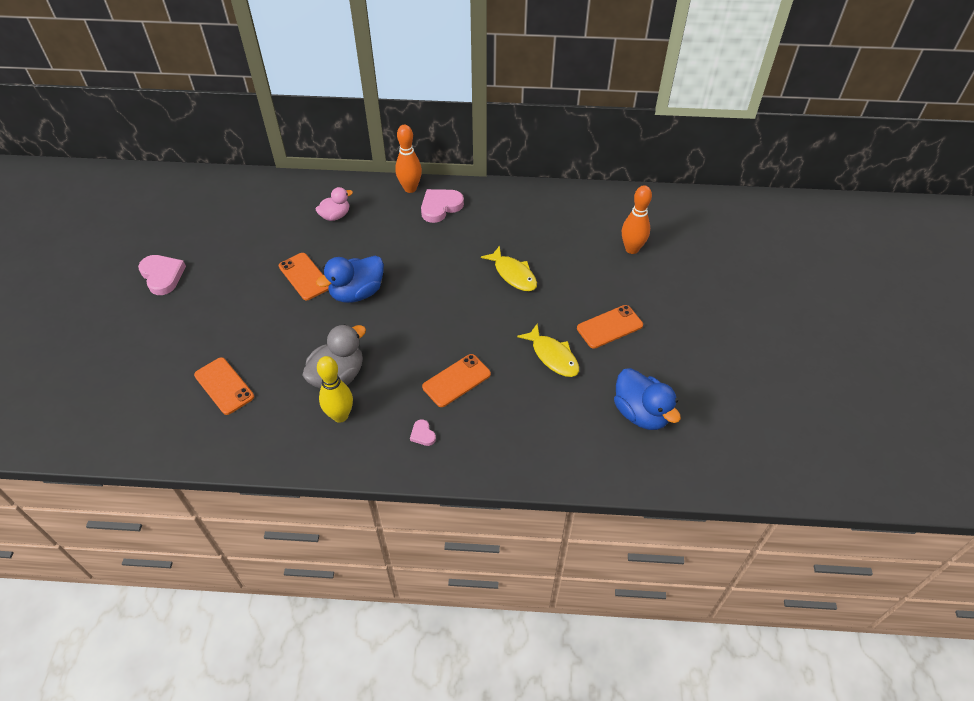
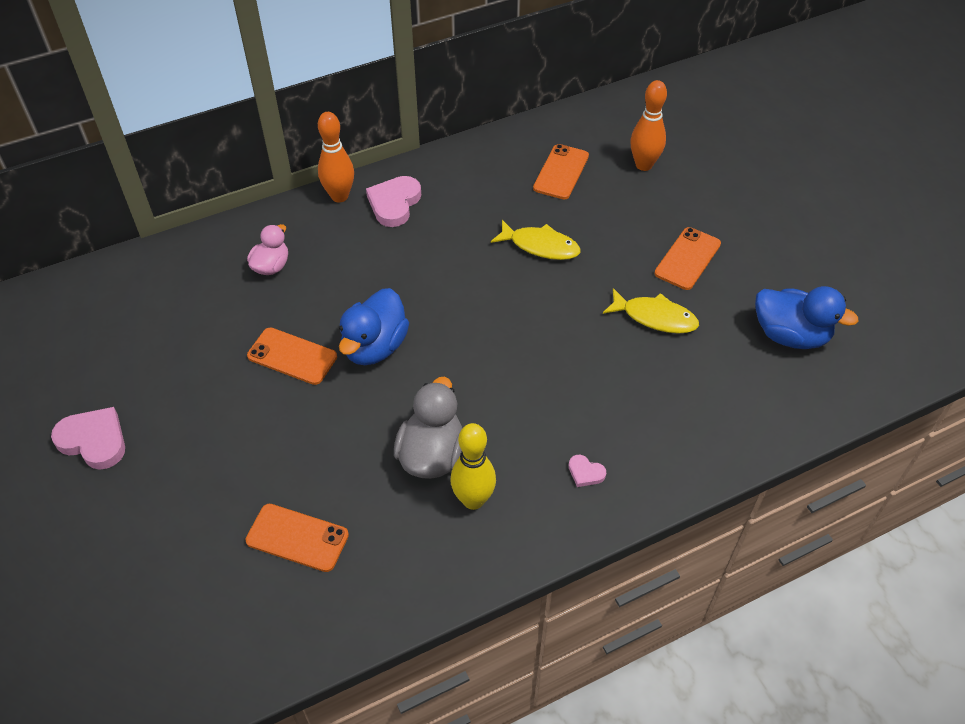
camera: 30 degrees left, 0 degrees up
(456, 380) = (573, 393): orange phone -> orange phone (561, 172)

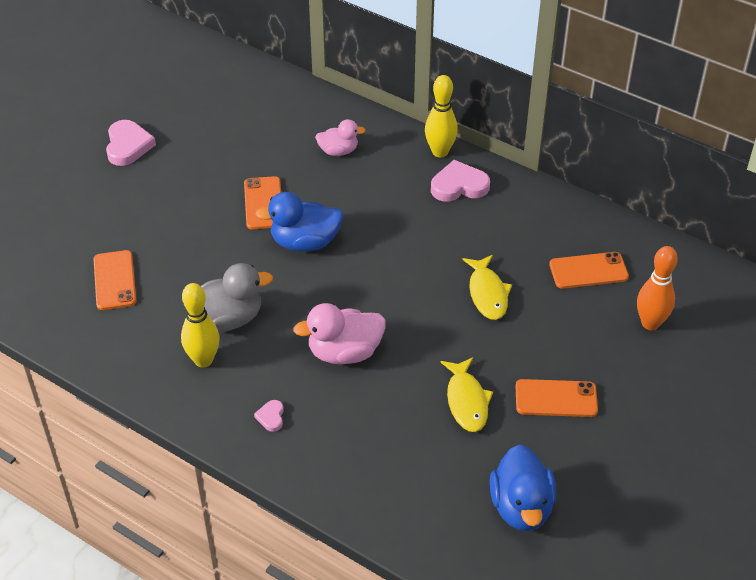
camera: 60 degrees right, 5 degrees down
(339, 196) = (440, 152): orange bowling pin -> yellow bowling pin
(541, 378) = (344, 352): none -> pink duck

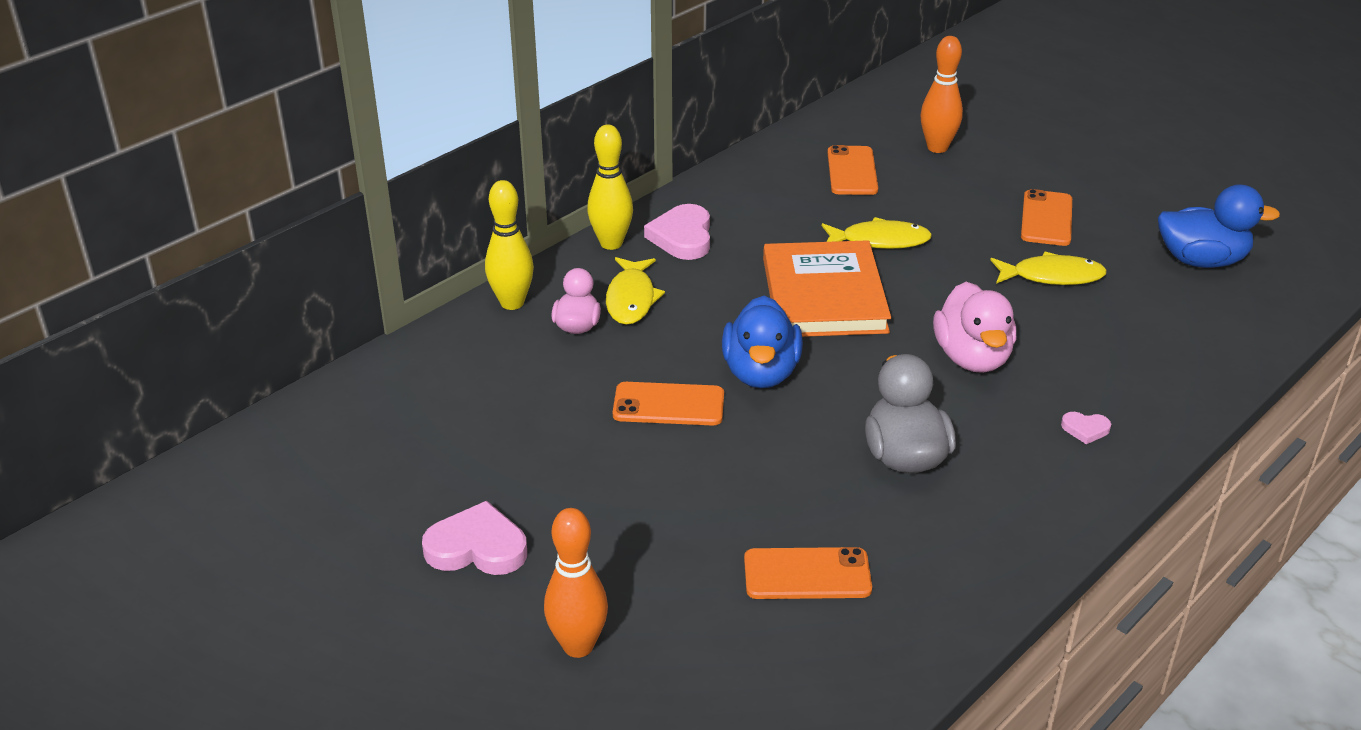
camera: 80 degrees left, 10 degrees down
(56, 195) = (578, 646): none -> orange bowling pin
(203, 360) = (982, 485): yellow bowling pin -> yellow bowling pin (512, 303)
(375, 171) = (631, 299): none -> yellow fish
(404, 267) = (824, 295): none -> orange book

